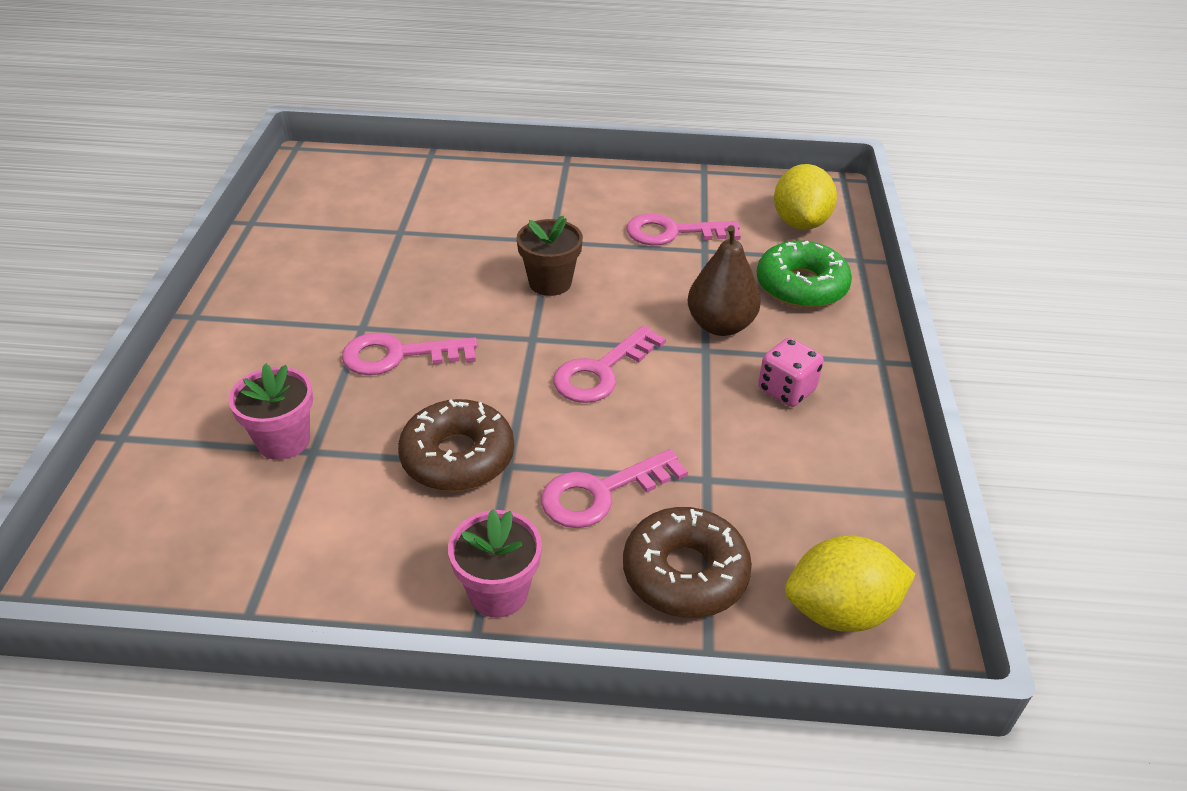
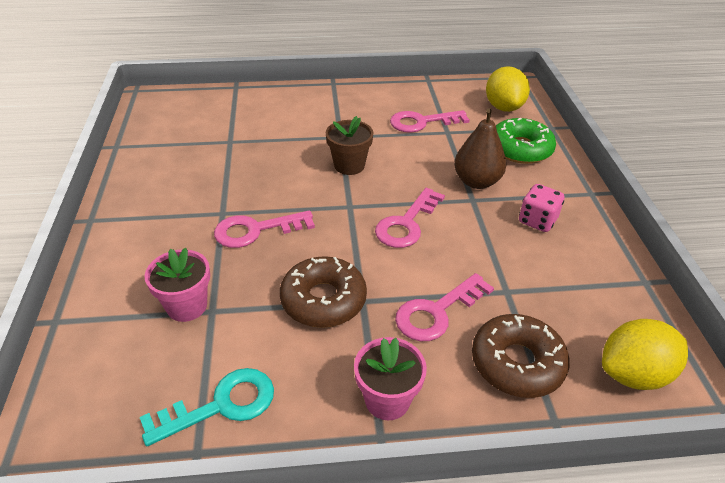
camera: 10 degrees left, 0 degrees up
(291, 567) = (221, 405): none -> turquoise key

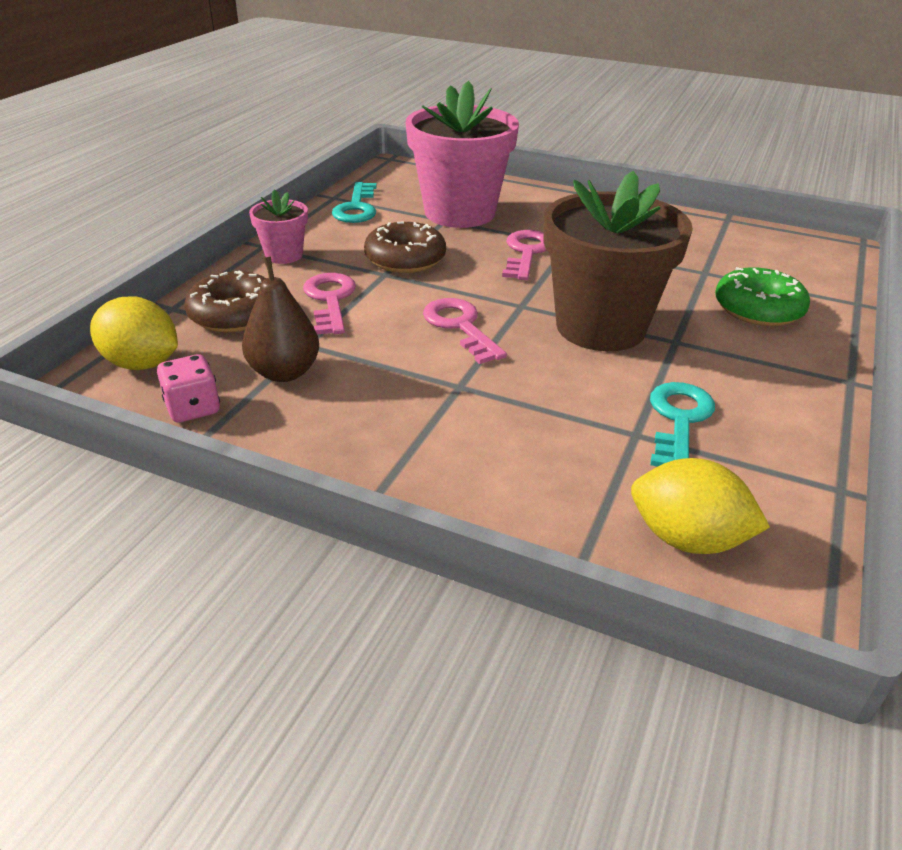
camera: 120 degrees right, 5 degrees down
(187, 306) = (459, 213): pink flower pot -> pink flower pot, size x2.11
(349, 165) = (600, 327): brown flower pot -> brown flower pot, size x2.11
(422, 122) = (678, 420): pink key -> turquoise key
(476, 182) = (492, 404): brown pear -> brown pear (284, 372)
(520, 149) = (538, 486): green donut -> green donut (758, 309)
(537, 221) = (374, 415): pink dice -> pink dice (193, 408)
(633, 374) = (142, 364): yellow lemon -> yellow lemon turned 75 degrees counterclockwise

